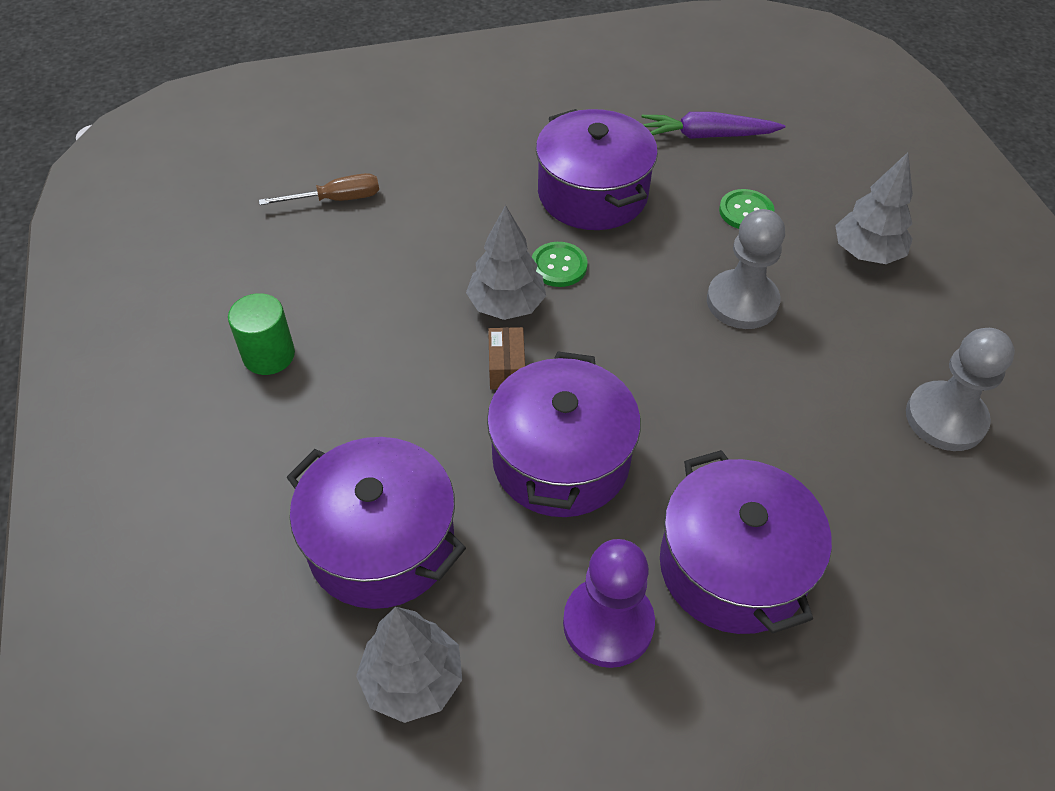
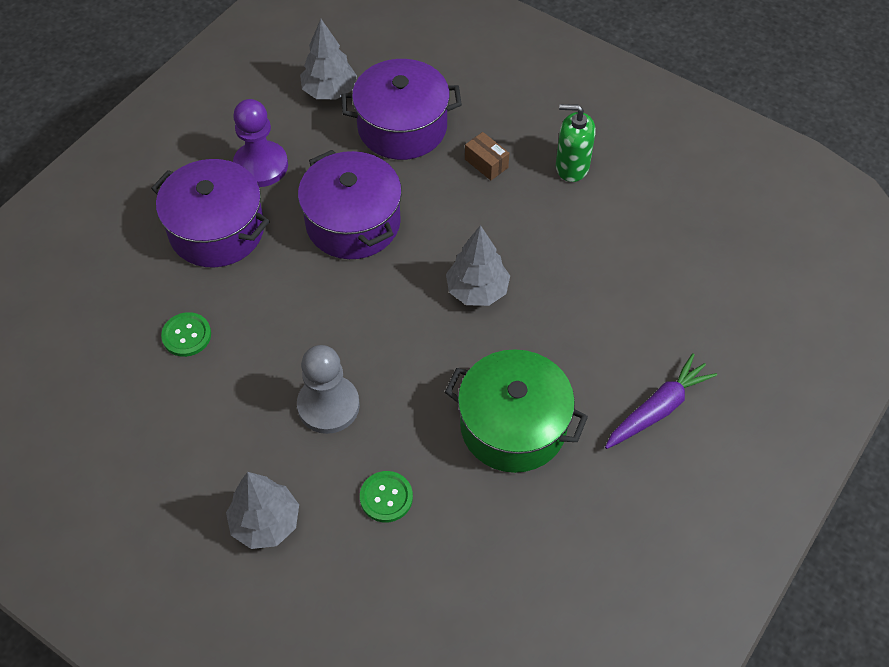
camera: 140 degrees right, 5 degrees up
(269, 355) = (572, 167): green cylinder -> green soap dispenser
(336, 199) = (673, 286): brown screwdriver -> none
(506, 368) = (434, 251): brown box -> brown box (486, 163)
(558, 266) = (475, 344): green button -> green button (186, 335)
(592, 194) = (513, 426): purple pot -> green pot
(707, 136) = (483, 566): purple carrot -> purple carrot (658, 408)
(945, 418) = (138, 407): grey pawn -> none

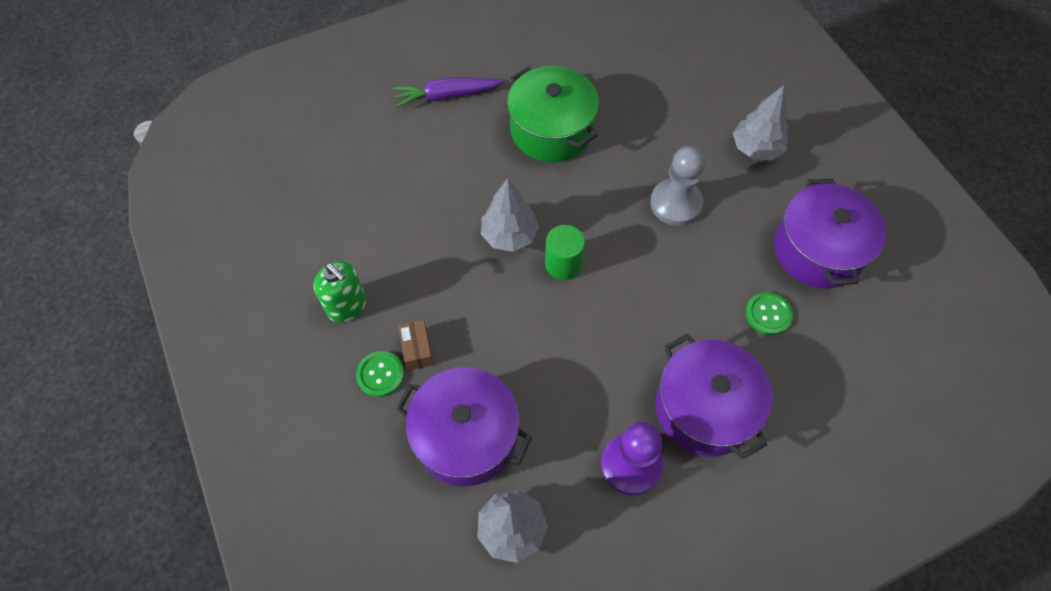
camera: 150 degrees left, 5 degrees up
(353, 222) = (574, 351): purple pot -> purple pot (818, 250)
(386, 497) = (665, 127): green button -> green button (380, 374)
(408, 289) = (563, 264): none -> green cylinder

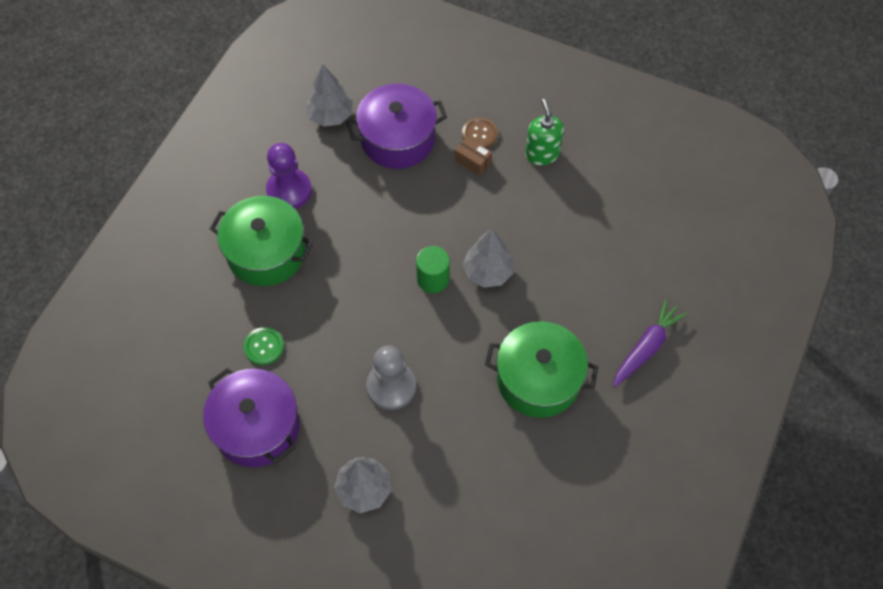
camera: 140 degrees right, 0 degrees up
(347, 306) = (542, 154): green soap dispenser -> green soap dispenser turned 75 degrees clockwise
(380, 374) = (479, 134): green button -> brown button
(704, 408) = (266, 252): purple pot -> green pot

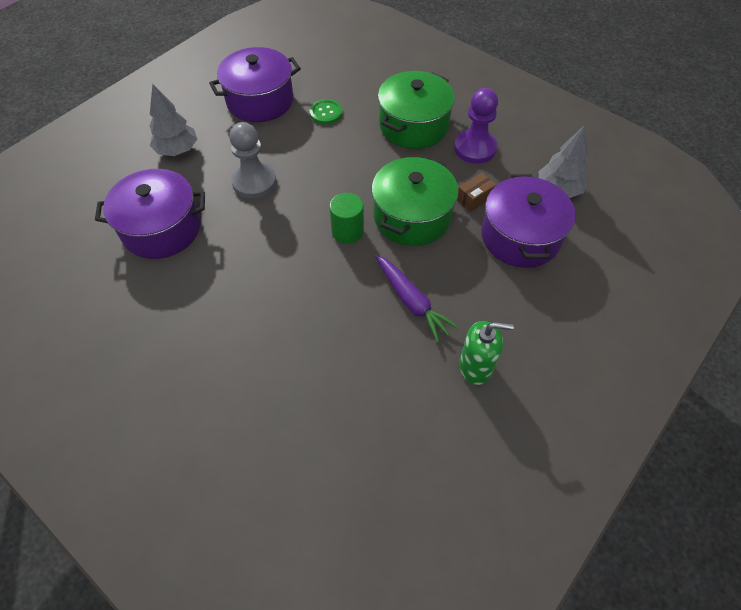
camera: 105 degrees right, 5 degrees down
(472, 161) = (479, 295): brown box -> brown box (474, 198)
(479, 134) = (515, 311): brown button -> none
(481, 455) = (161, 228): none -> purple pot
(487, 272) = (339, 276): grey tree -> none
(538, 379) = (208, 289): green pot -> green pot (412, 216)
(646, 347) = (195, 399): purple carrot -> purple carrot (412, 302)

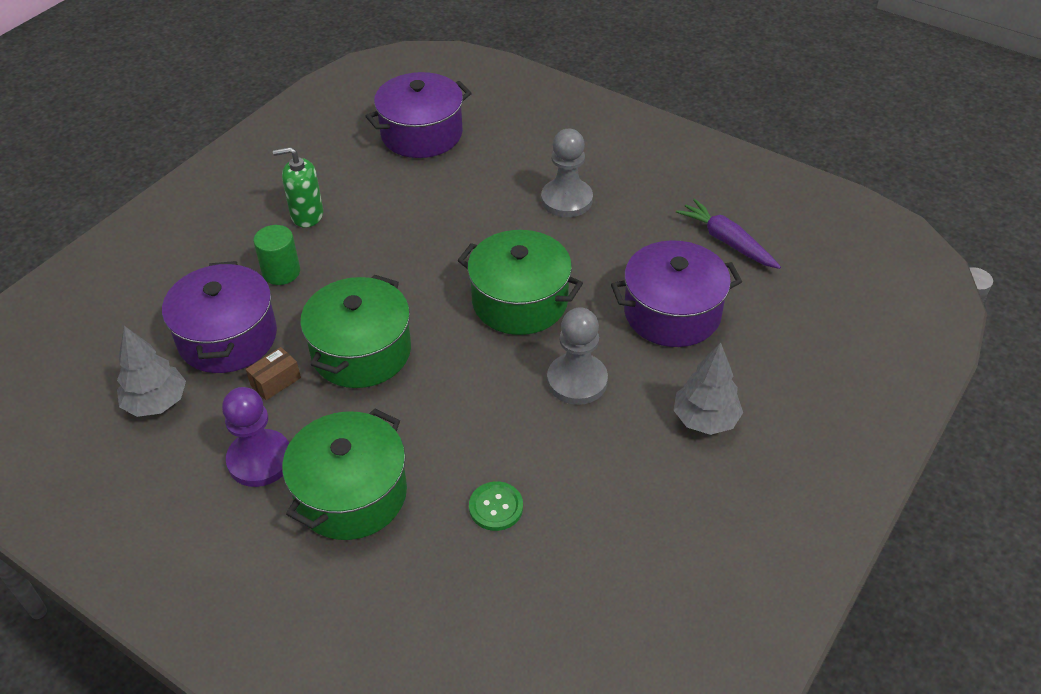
camera: 175 degrees right, 10 degrees down
(207, 362) = (566, 200): none -> grey pawn
(260, 100) = (612, 523): purple pot -> purple pot (421, 134)
(281, 249) = (520, 301): none -> green pot
(347, 231) = (442, 327): green cylinder -> green cylinder (281, 272)
(412, 302) = (366, 261): purple carrot -> purple carrot (727, 241)

